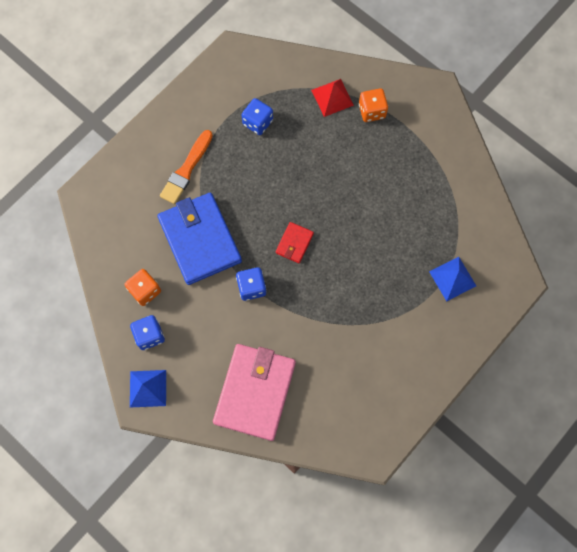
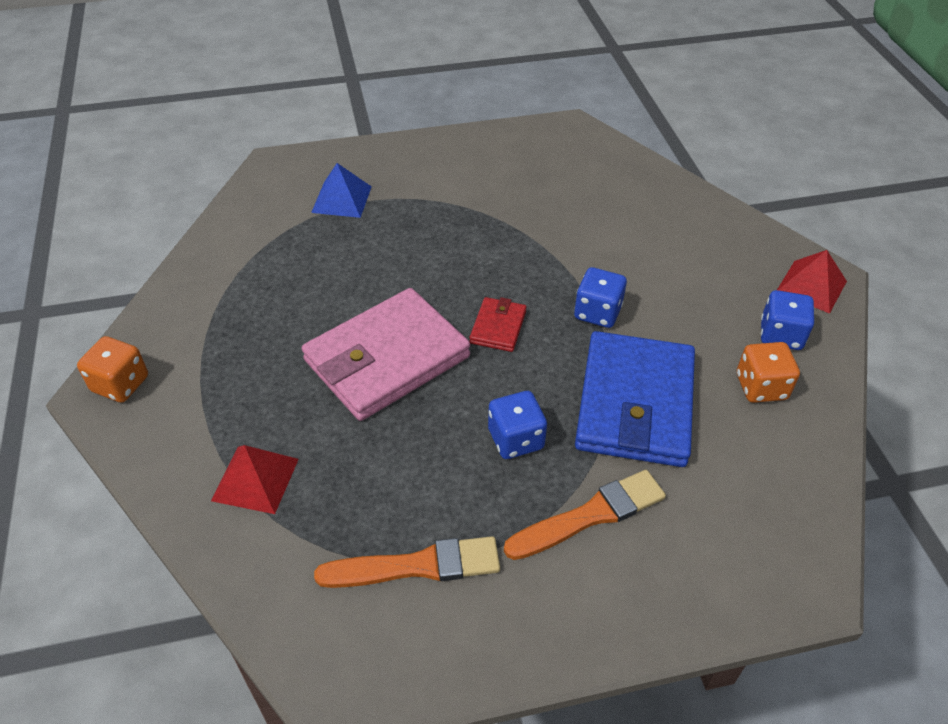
camera: 145 degrees left, 25 degrees down
(148, 388) = (811, 286): blue pyramid -> red pyramid
(240, 106) = (416, 566): none -> orange brush
(255, 392) = (668, 221): pink wallet -> pink wallet (387, 359)
(257, 122) = (410, 517): blue dice -> blue dice (515, 439)
(294, 243) = (498, 327): red wallet -> red wallet turned 45 degrees counterclockwise
(371, 111) = (222, 421): orange dice -> orange dice (120, 384)

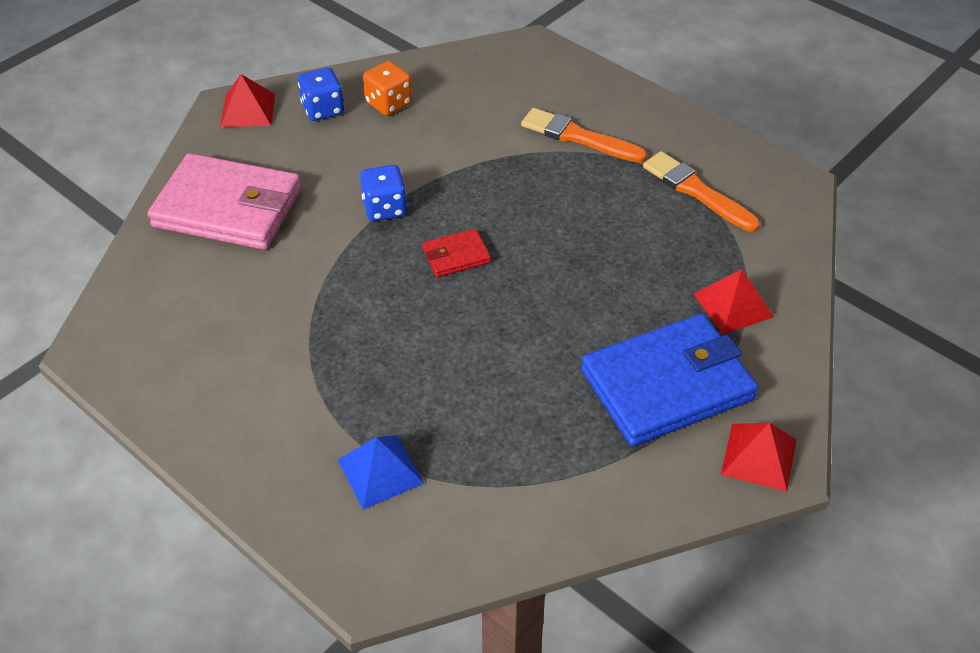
camera: 125 degrees left, 0 degrees up
(120, 384) = (759, 457): orange dice -> red pyramid
(387, 359) = (555, 302): pink wallet -> pink wallet (228, 208)
(515, 439) = (556, 194): blue dice -> none
(635, 403) = (464, 153): blue wallet -> blue wallet (667, 385)

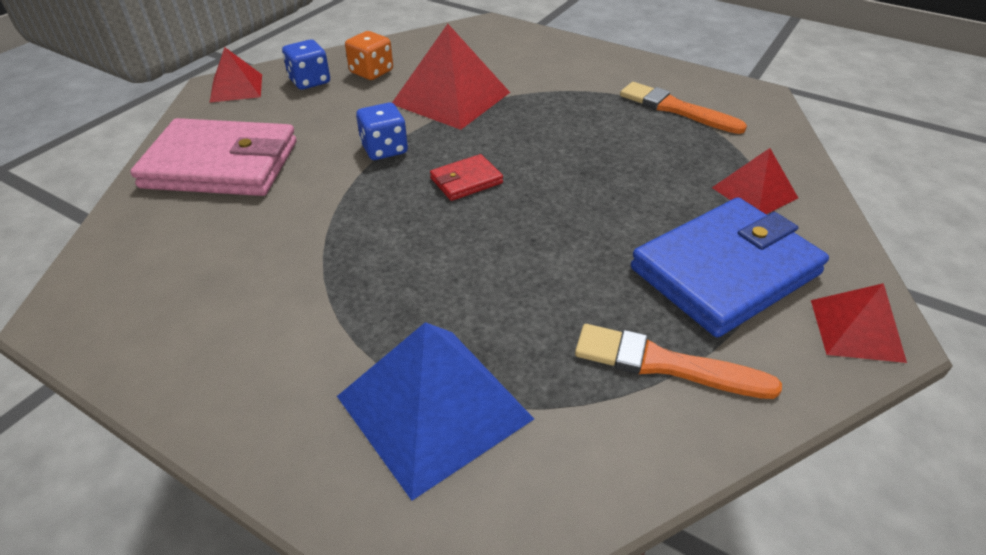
camera: 10 degrees left, 5 degrees down
(380, 471) = (434, 407): blue pyramid -> blue pyramid, size x1.73
(464, 149) = (451, 98): none -> red pyramid
(579, 137) = (553, 80): orange brush -> orange brush (665, 364)

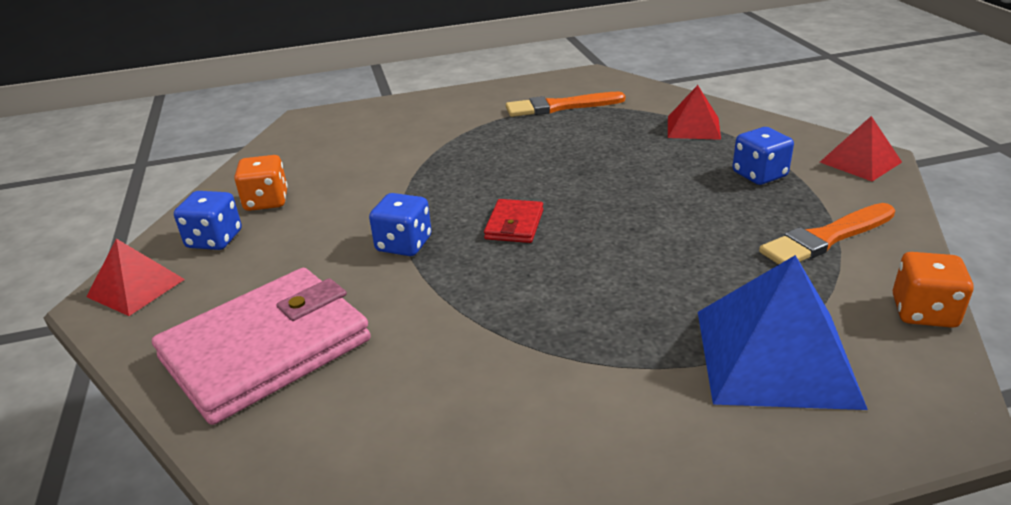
camera: 45 degrees left, 10 degrees down
(451, 98) = (384, 182): red pyramid -> none
(612, 488) = (923, 312): none -> orange dice
(725, 271) = (759, 175): blue wallet -> blue dice

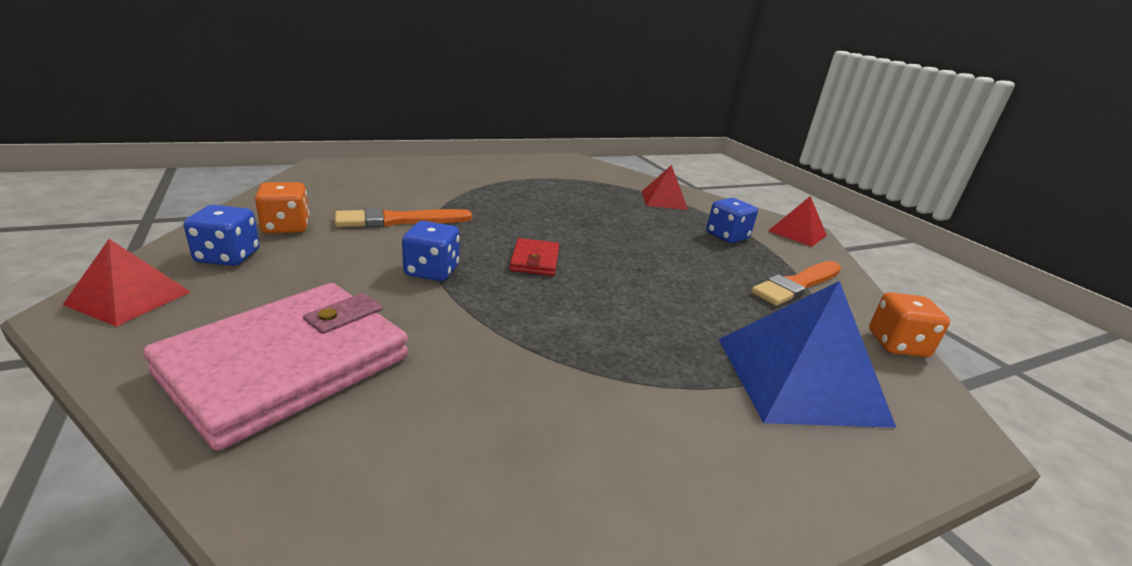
camera: 15 degrees left, 5 degrees down
(560, 106) = (553, 177): orange brush -> orange brush (399, 220)

